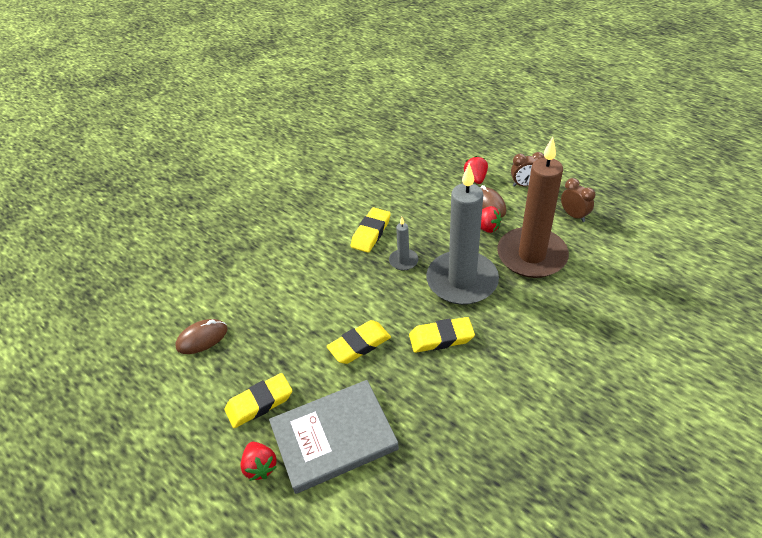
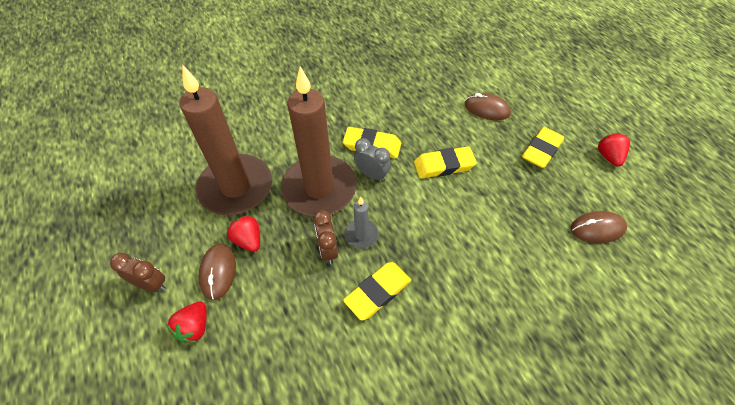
camera: 160 degrees left, 10 degrees up
(259, 403) = (541, 150): yellow eraser -> yellow eraser turned 45 degrees counterclockwise
(260, 467) = (544, 110): red strawberry -> red strawberry (608, 156)
(334, 437) = (487, 109): grey book -> brown mouse
(424, 309) = (372, 174): none -> grey clock
(462, 281) = (319, 188): grey candle -> brown candle
(574, 215) = (151, 215): brown clock -> brown clock (328, 250)

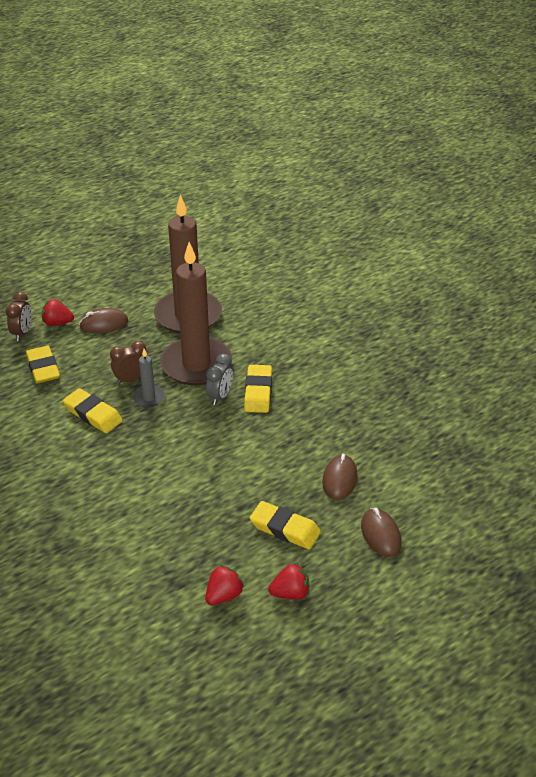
camera: 80 degrees right, 15 degrees down
(151, 284) = (90, 294): brown clock -> brown clock (22, 333)
(248, 240) = (135, 333): red strawberry -> red strawberry (224, 595)
(444, 165) = (243, 447): yellow eraser -> yellow eraser (43, 368)
(597, 228) = (181, 572): brown mouse -> brown mouse (381, 535)

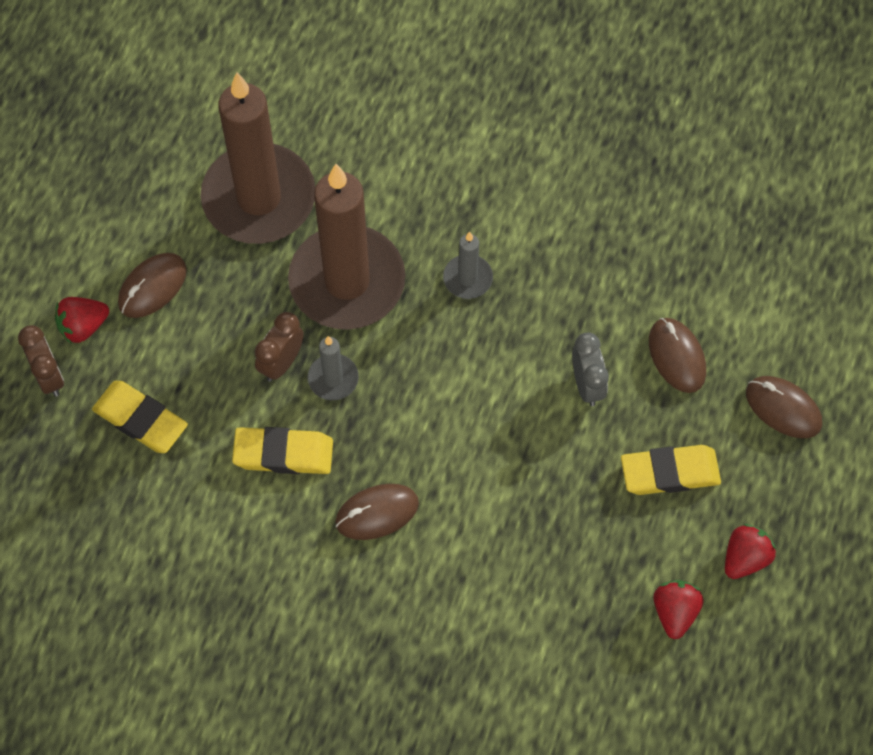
camera: 35 degrees left, 25 degrees up
(111, 462) = (377, 513): none -> brown mouse
(220, 396) = (424, 317): grey clock -> grey clock (587, 385)
(258, 392) = (468, 278): yellow eraser -> grey candle

